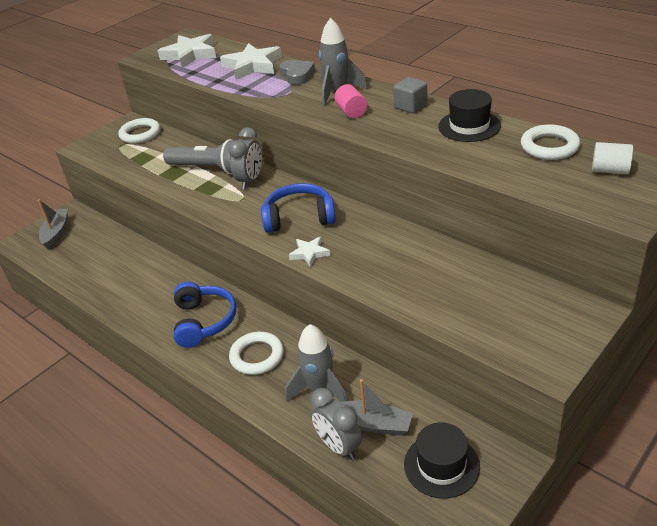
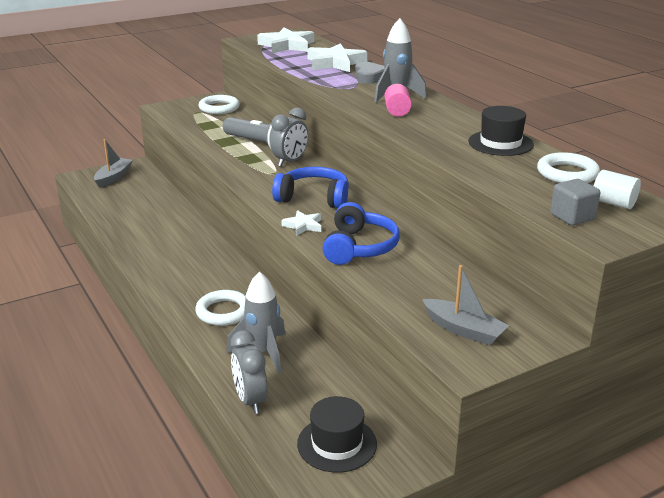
camera: 15 degrees right, 10 degrees down
(203, 321) = (194, 273): blue headphones -> blue headphones (359, 247)
(374, 424) = (295, 393): grey boat -> grey boat (464, 330)
(410, 106) = (456, 118): grey cube -> grey cube (572, 217)

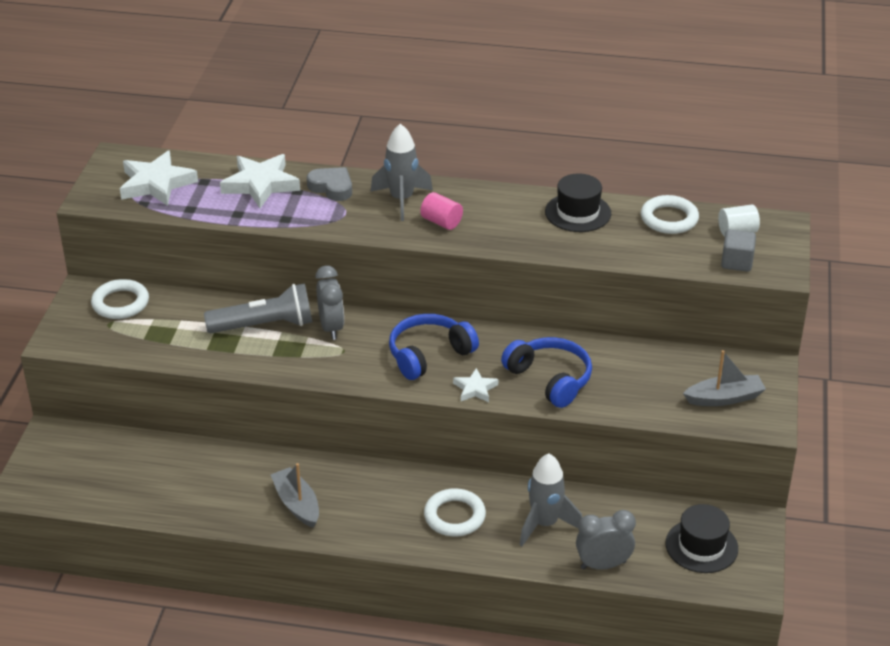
camera: 50 degrees left, 10 degrees up
(113, 177) = (61, 464): grey boat -> grey boat (297, 504)
(250, 400) = (603, 565): grey clock -> grey clock turned 150 degrees clockwise

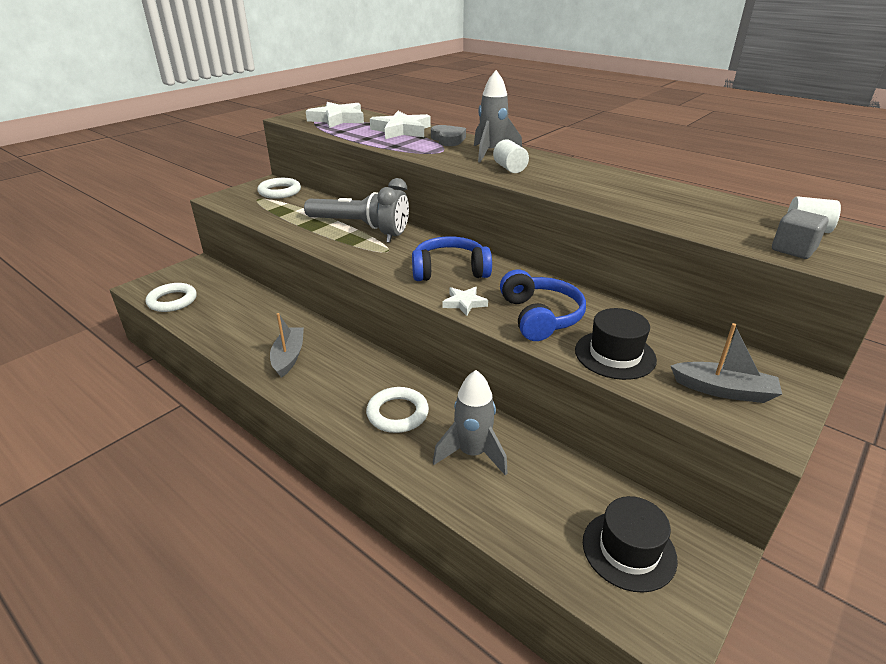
camera: 30 degrees right, 5 degrees down
(441, 222) = (510, 168): pink cylinder -> white cylinder
(578, 212) = (638, 186): black hat -> black hat (615, 355)
(603, 565) = (500, 520): grey clock -> none
(669, 219) = (731, 207): white ring -> white ring (172, 301)

